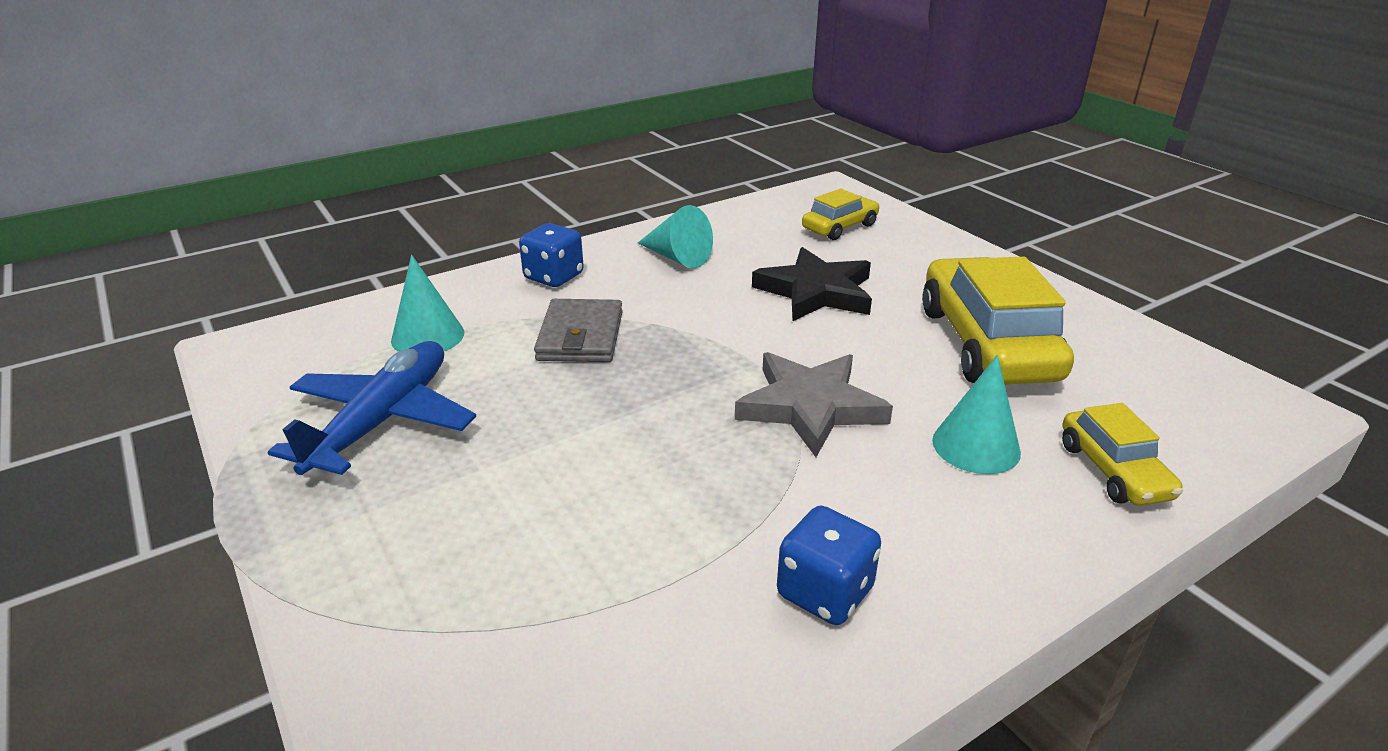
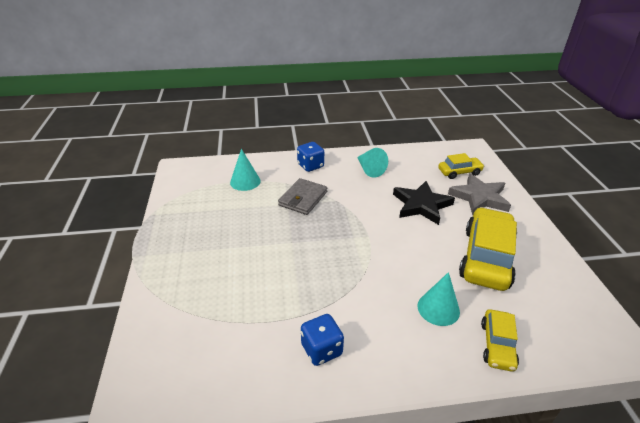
camera: 25 degrees right, 5 degrees up
(383, 420) = (208, 215): blue plane -> none
(810, 407) = (376, 263): grey star -> grey star (479, 197)

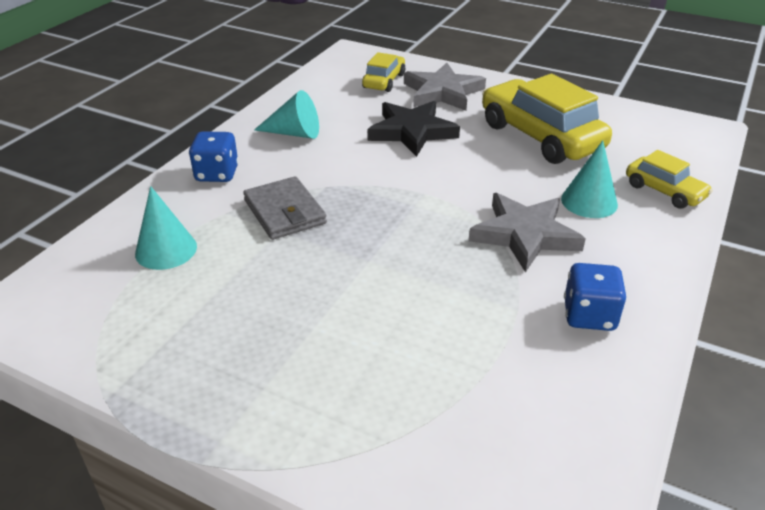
camera: 55 degrees left, 0 degrees up
(371, 291) = (524, 235): none -> grey star

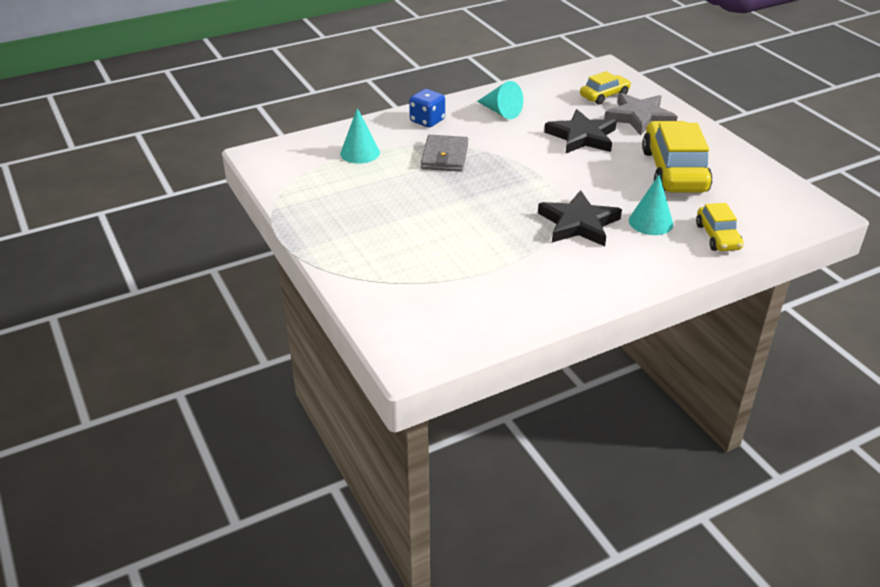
camera: 35 degrees right, 0 degrees up
(524, 235) = (578, 223): grey star -> black star
(589, 315) = (561, 278): blue dice -> none

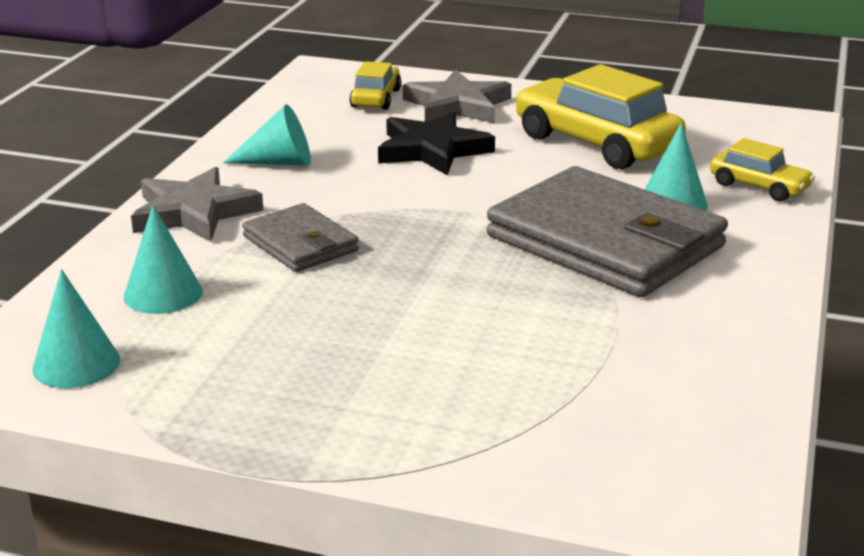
camera: 45 degrees left, 10 degrees down
(290, 167) = (76, 364): none -> turquoise cone
(427, 121) = (194, 212): blue dice -> grey star
(578, 223) = (605, 241): black star -> grey wallet

